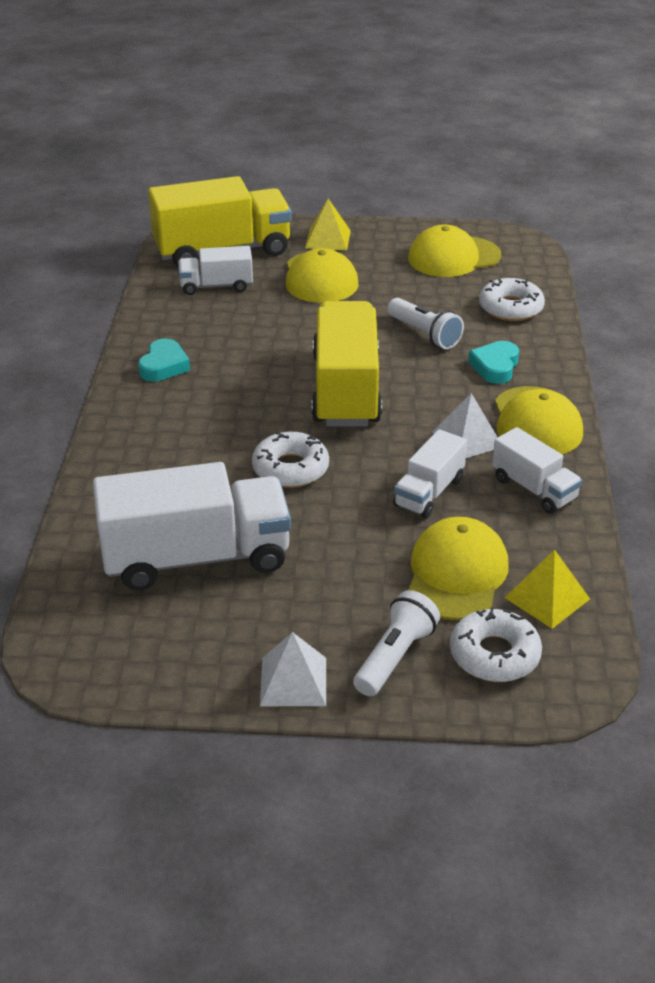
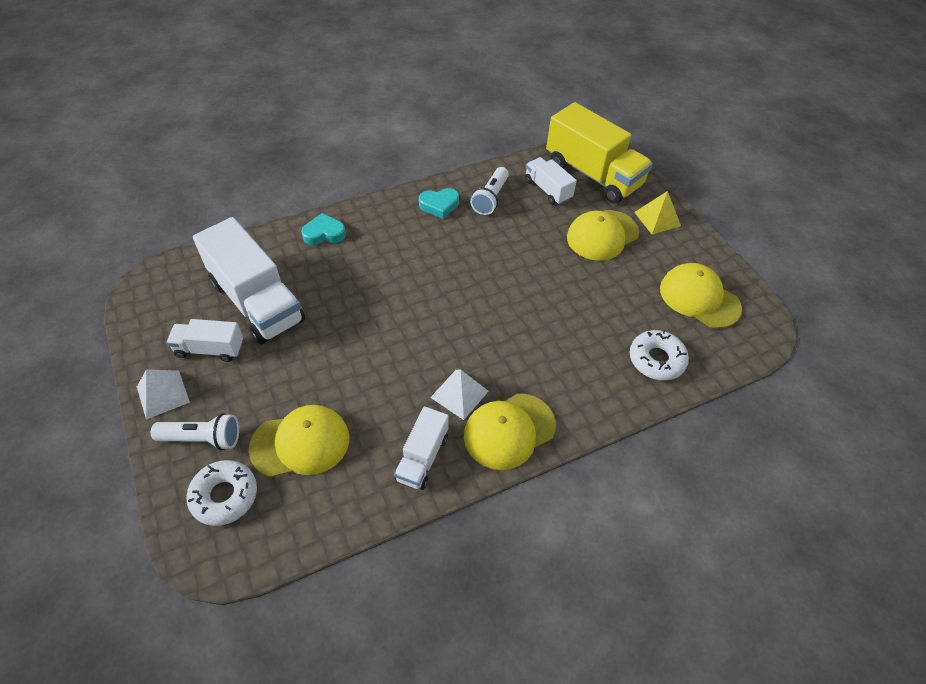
camera: 60 degrees right, 15 degrees up
(290, 468) = (368, 310): white donut -> none
(346, 390) = (474, 303): yellow truck -> none
(424, 334) = (576, 320): white flashlight -> white flashlight (490, 198)
(429, 492) = (383, 394): white truck -> white truck (210, 349)
(495, 366) = (565, 378): turquoise heart -> turquoise heart (324, 233)
(547, 598) = (298, 509): yellow pyramid -> none

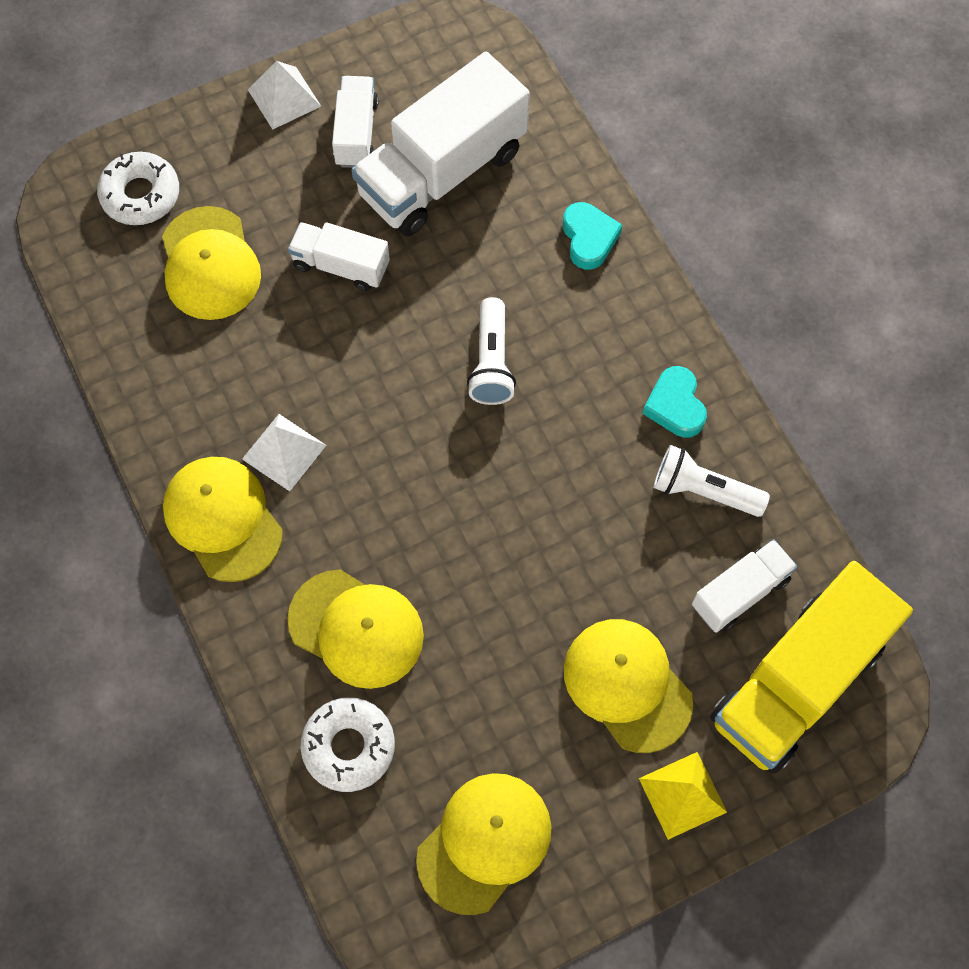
camera: 90 degrees right, 15 degrees up
(203, 439) = (218, 155): white flashlight -> white flashlight (491, 362)
(422, 457) = (184, 409): white truck -> white truck (341, 266)
(581, 355) = (356, 629): none -> yellow cap

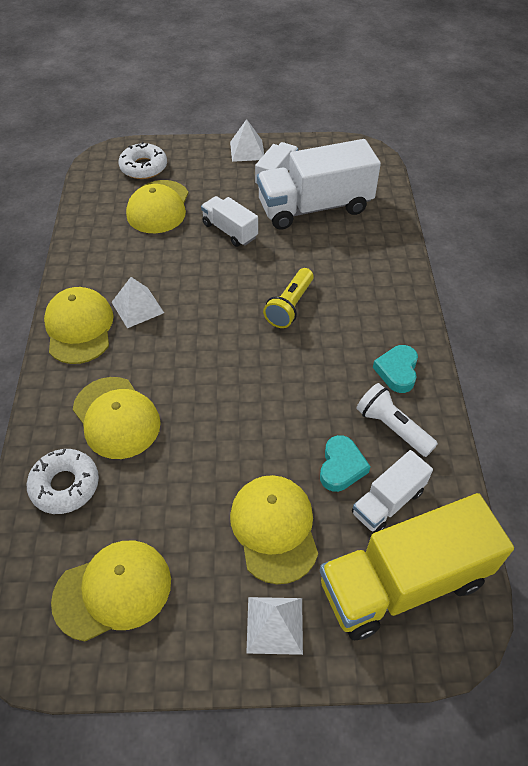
camera: 25 degrees right, 15 degrees down
(491, 362) = (290, 306): white flashlight -> yellow flashlight
(589, 238) = (386, 265): turquoise heart -> turquoise heart (341, 467)
(682, 795) = (275, 625): yellow pyramid -> white pyramid
(740, 592) = (388, 502): white truck -> white truck turned 150 degrees clockwise

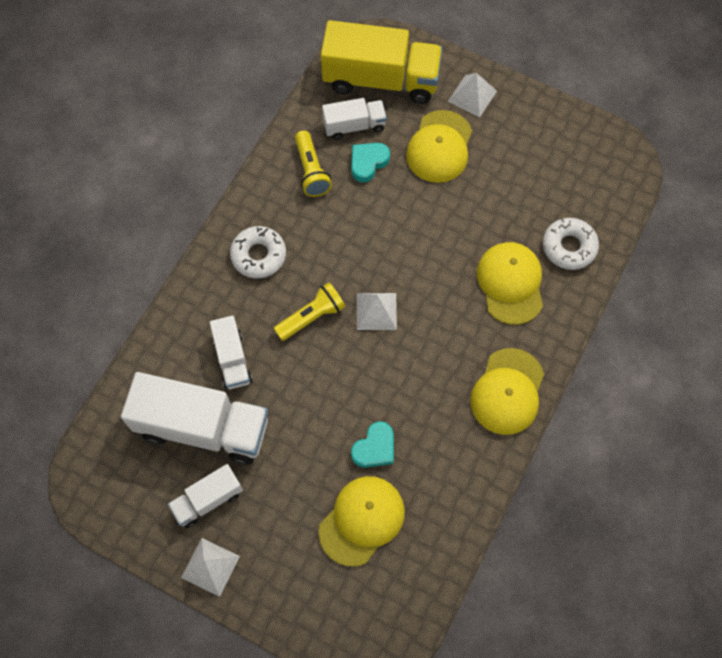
camera: 150 degrees left, 15 degrees up
(113, 590) = (561, 161): yellow cap -> none
(137, 307) = (446, 388): white pyramid -> white pyramid (376, 311)
(143, 167) = (345, 604): white donut -> white donut (258, 255)
(230, 231) = (308, 441): white truck -> white truck (232, 359)
(392, 427) = (311, 171): white flashlight -> yellow flashlight
(397, 371) = (271, 211): turquoise heart -> turquoise heart (375, 448)

